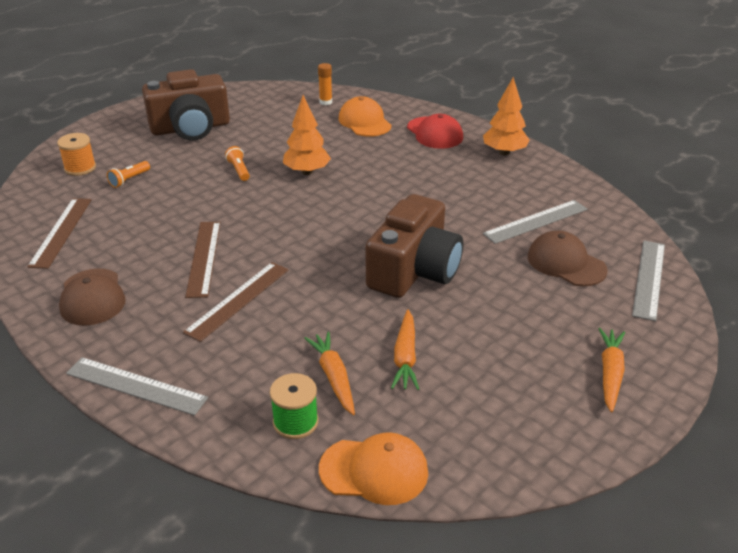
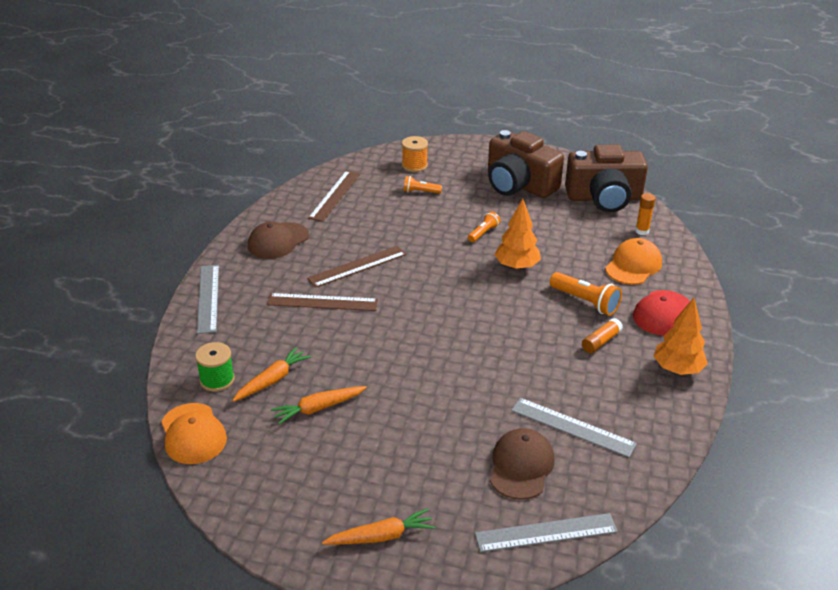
camera: 60 degrees right, 0 degrees up
(61, 232) = (335, 195): brown ruler -> brown ruler turned 45 degrees counterclockwise
(388, 158) = (585, 302): none -> orange flashlight
(414, 270) = (430, 376): brown camera -> brown camera (604, 198)
(444, 171) = (601, 341): none -> orange glue stick

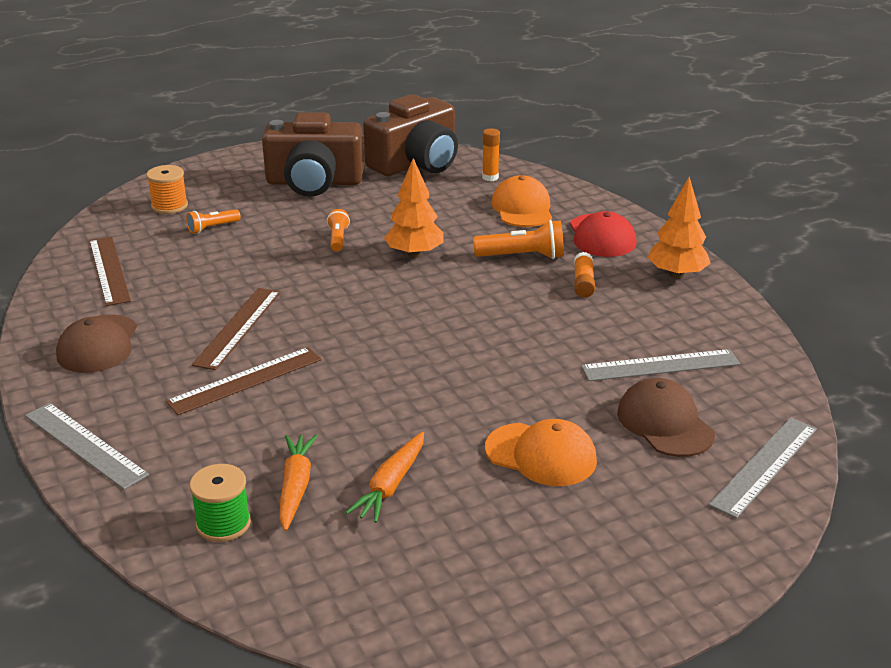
camera: 40 degrees left, 5 degrees down
(193, 434) = (274, 597): orange cap -> orange cap (541, 455)
(381, 536) = (630, 565): orange carrot -> none

